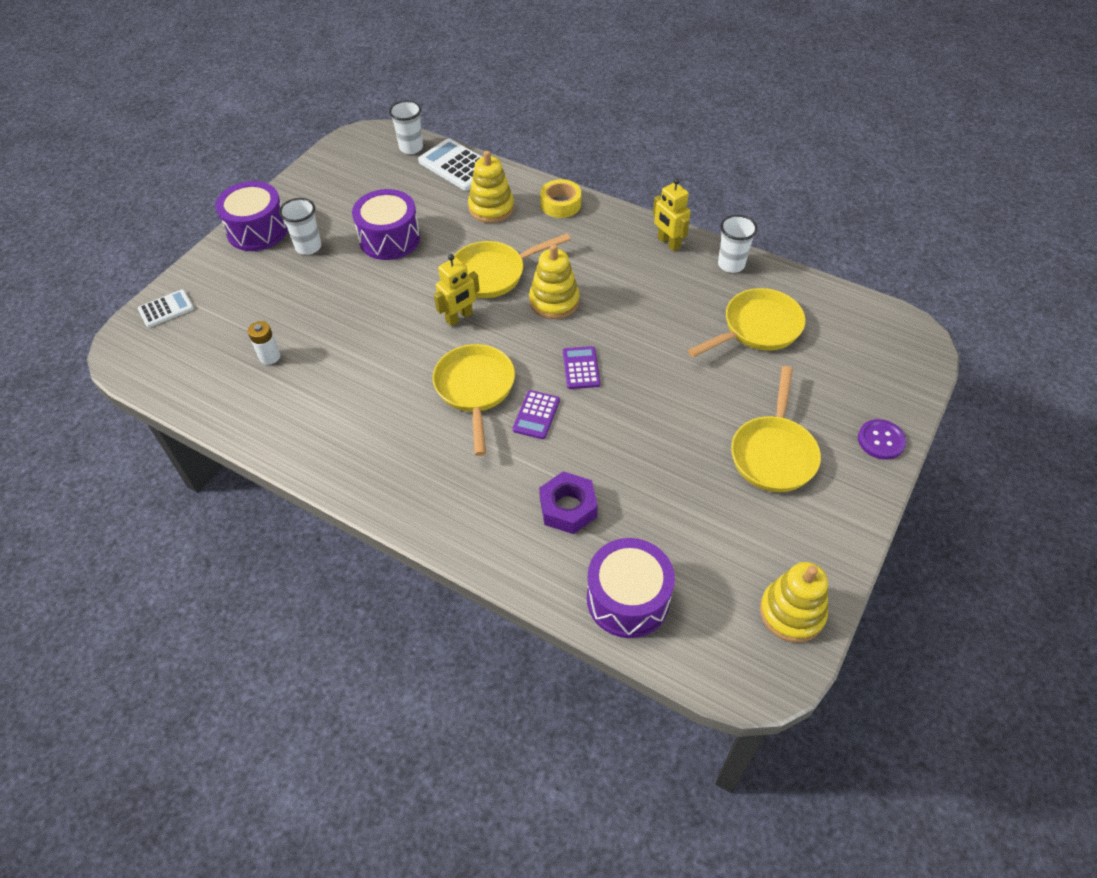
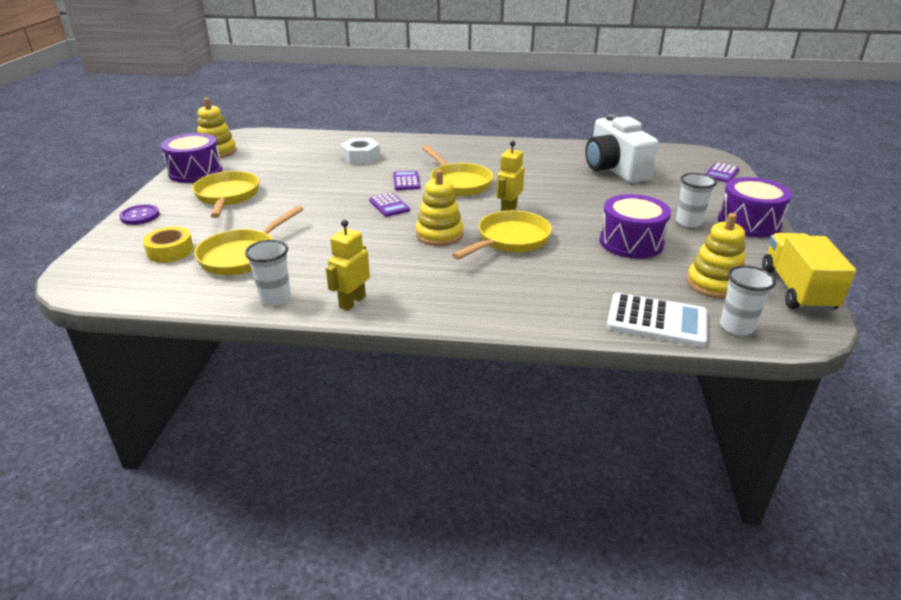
camera: 155 degrees right, 20 degrees down
(166, 309) = (721, 173): white calculator -> purple calculator
(269, 356) = (614, 169): white battery -> white camera
(329, 160) = (796, 290): none -> yellow truck
(491, 208) = (568, 288): yellow stacking toy -> yellow stacking toy (714, 284)
(560, 204) = (497, 310): yellow tape -> yellow tape (170, 251)
(568, 508) = (361, 157): purple nut -> white nut
(628, 599) = (311, 141): purple drum -> purple drum (195, 172)
(668, 243) = (352, 302): yellow robot -> yellow robot turned 90 degrees counterclockwise

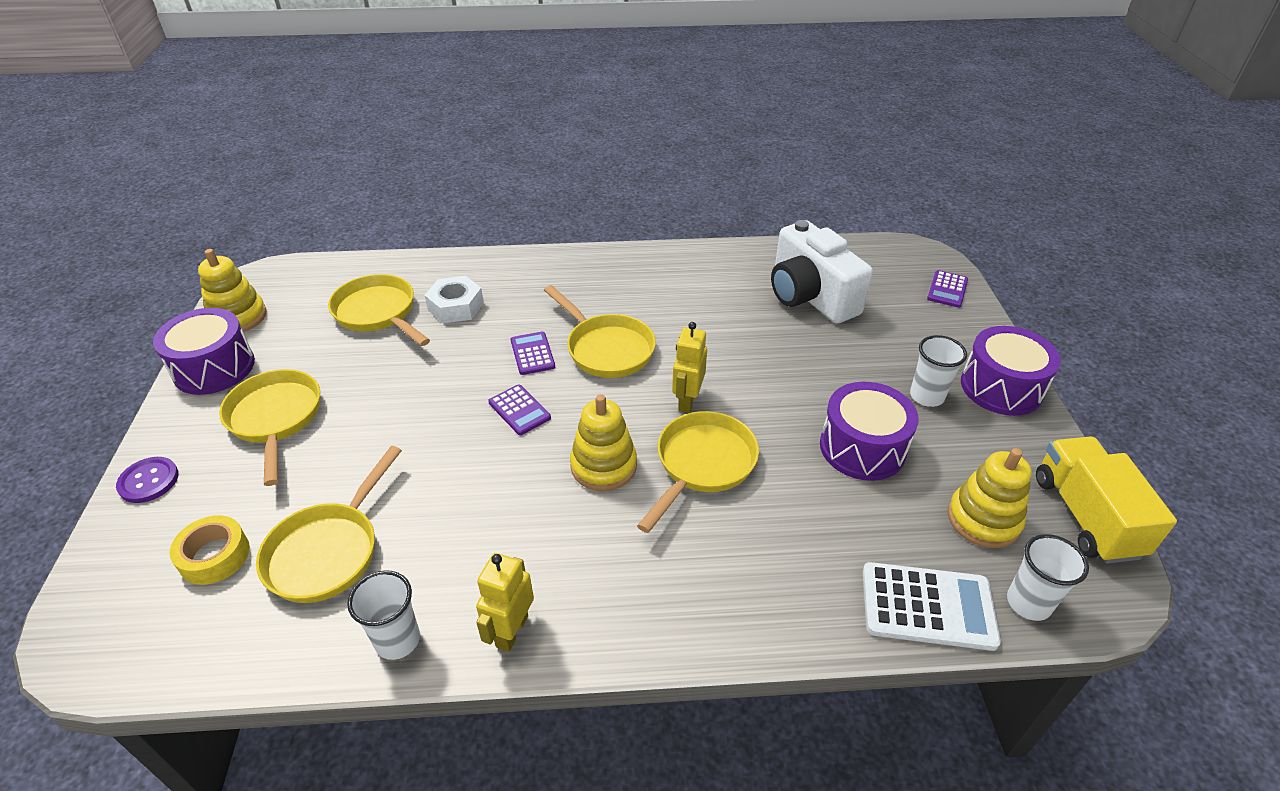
camera: 10 degrees left, 10 degrees up
(308, 156) = (378, 313): none -> yellow pan

